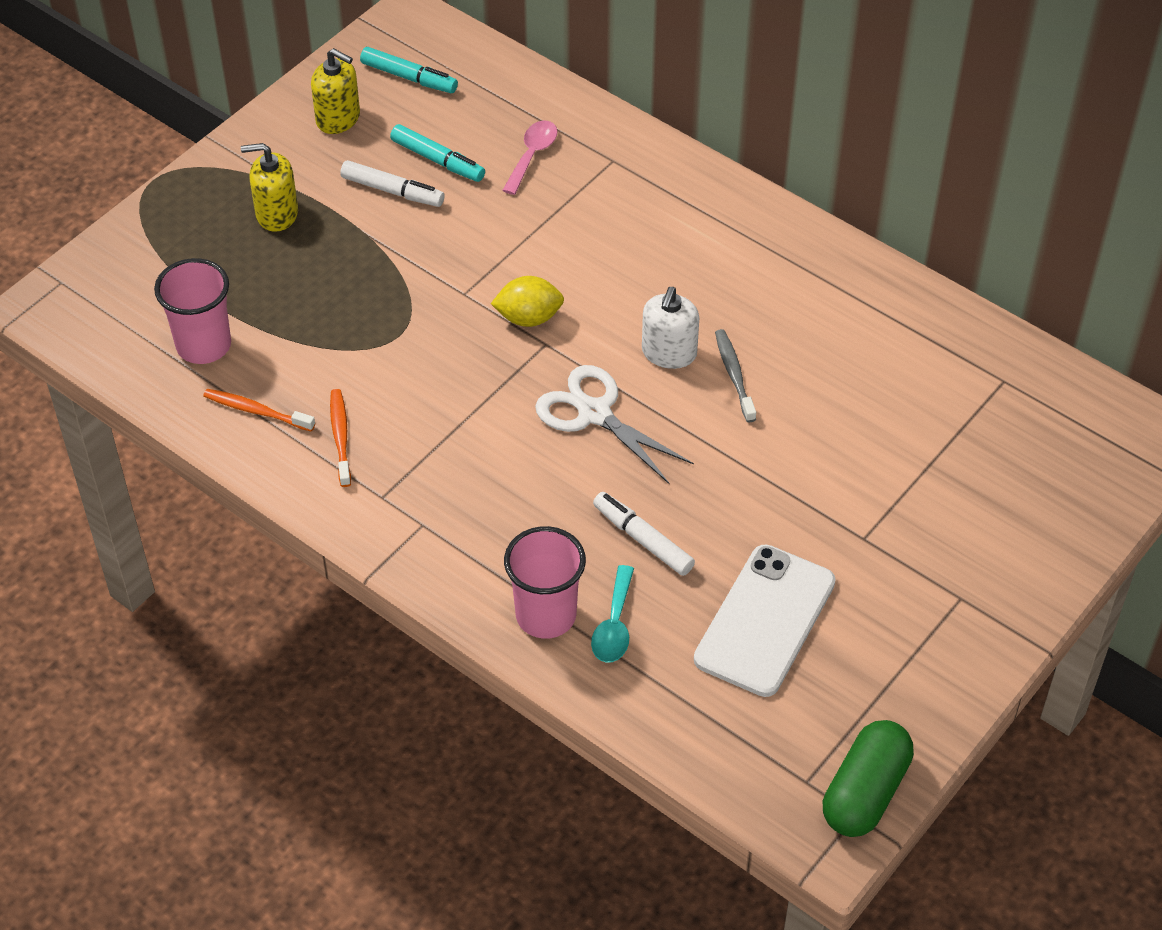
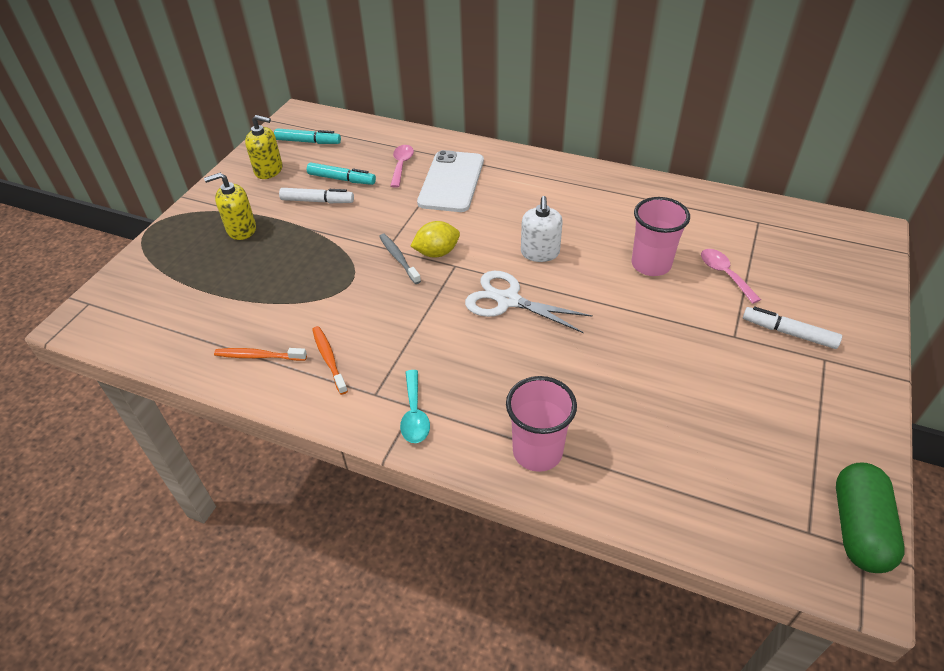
camera: 15 degrees left, 5 degrees down
(204, 345) = (207, 321): pink cup -> pink cup (651, 265)
(614, 625) = (593, 445): turquoise spoon -> turquoise spoon (414, 414)
(643, 539) = (583, 376): white marker -> white marker (788, 333)
(734, 375) = (589, 256): grey toothbrush -> grey toothbrush (398, 258)
(765, 621) = (701, 411): white phone -> white phone (451, 182)
(904, 449) = (724, 274): none -> pink spoon

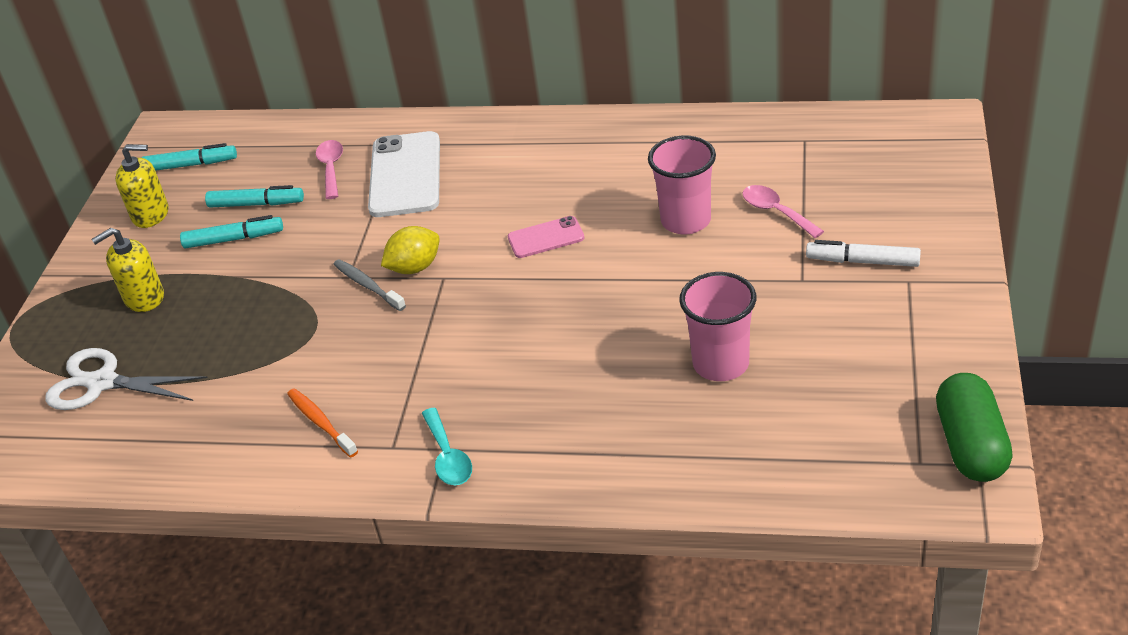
camera: 10 degrees left, 5 degrees down
(258, 356) = (229, 441): orange toothbrush -> none
(317, 201) = (234, 239): white marker -> turquoise marker
(508, 300) = (522, 303): white scissors -> white scissors (102, 383)
(537, 452) = (604, 459): pink cup -> pink cup (721, 364)
(540, 253) = (546, 238): white soap dispenser -> pink phone

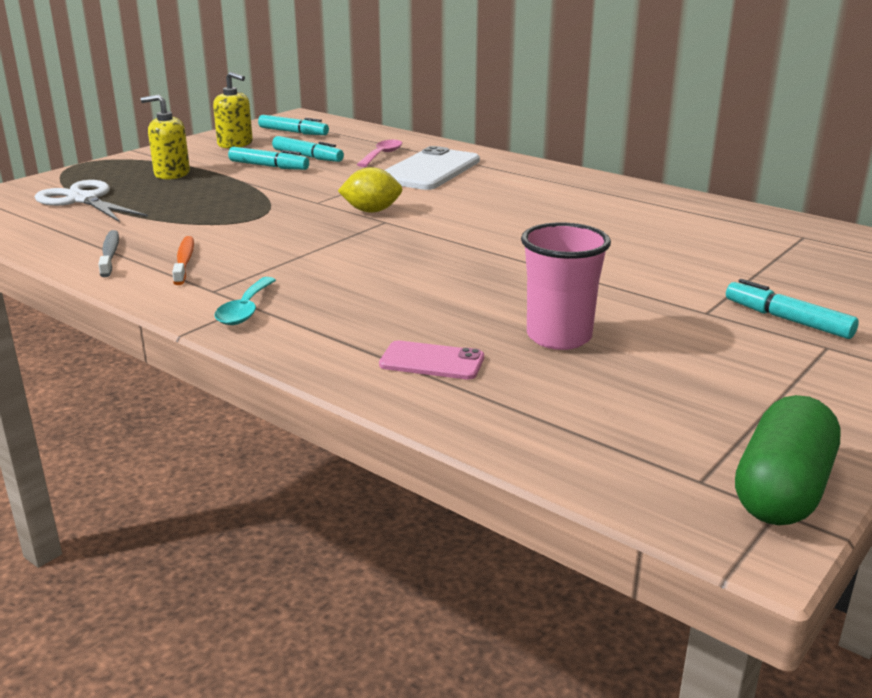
camera: 25 degrees right, 15 degrees down
(367, 285) = (324, 209): grey toothbrush -> grey toothbrush (110, 254)
(546, 238) = (495, 225): pink phone -> pink phone (432, 361)
(686, 221) = (631, 249): pink cup -> none
(776, 212) = (727, 267): pink spoon -> none
(862, 261) = (787, 320): white marker -> turquoise marker

